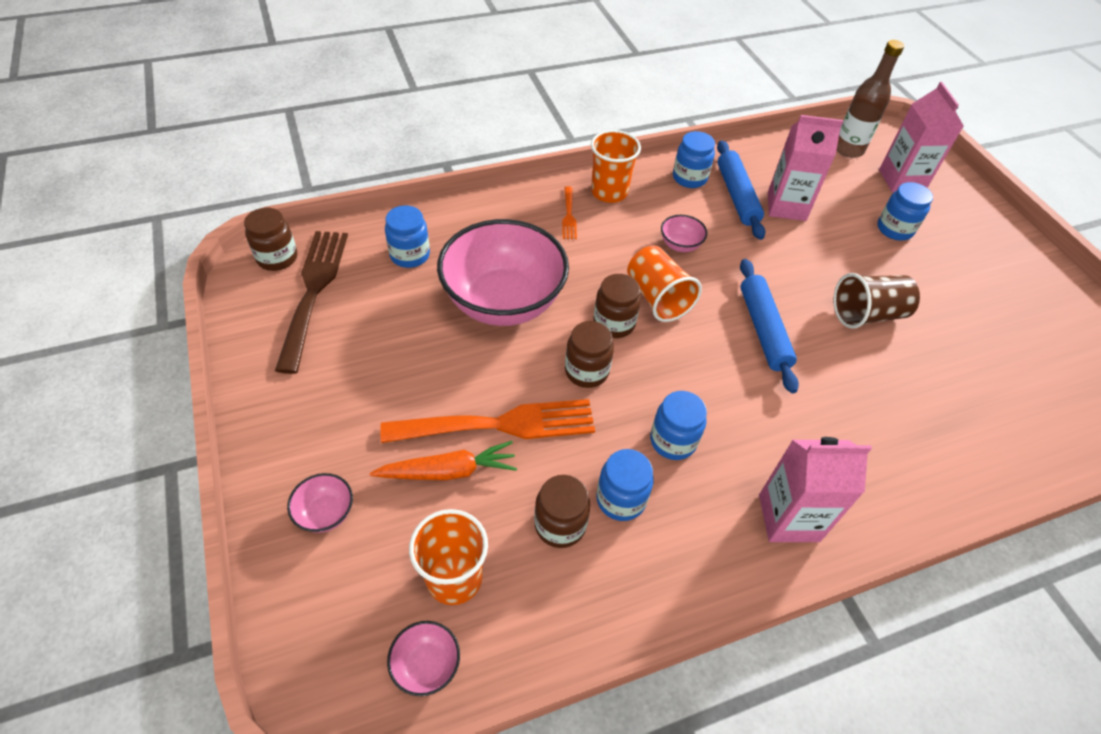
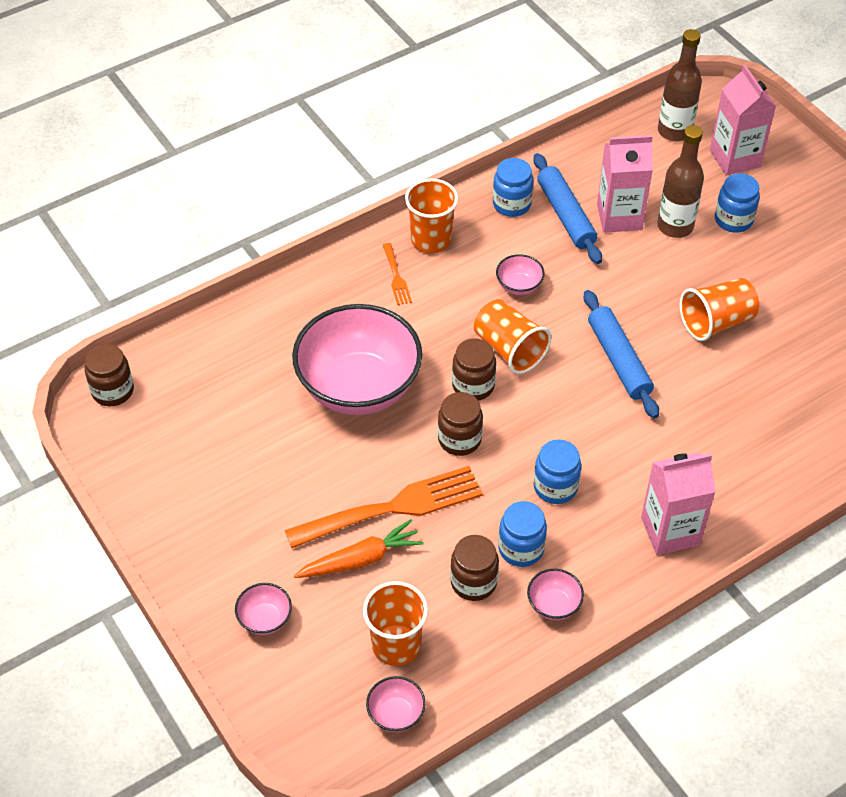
camera: 10 degrees left, 0 degrees up
(313, 291) = (165, 418): brown fork -> none
(410, 255) = (247, 358): blue jar -> none
(642, 573) = (553, 605): none -> pink bowl
(838, 224) = (675, 226): none -> brown bottle
(867, 314) = (716, 322): brown cup -> orange cup

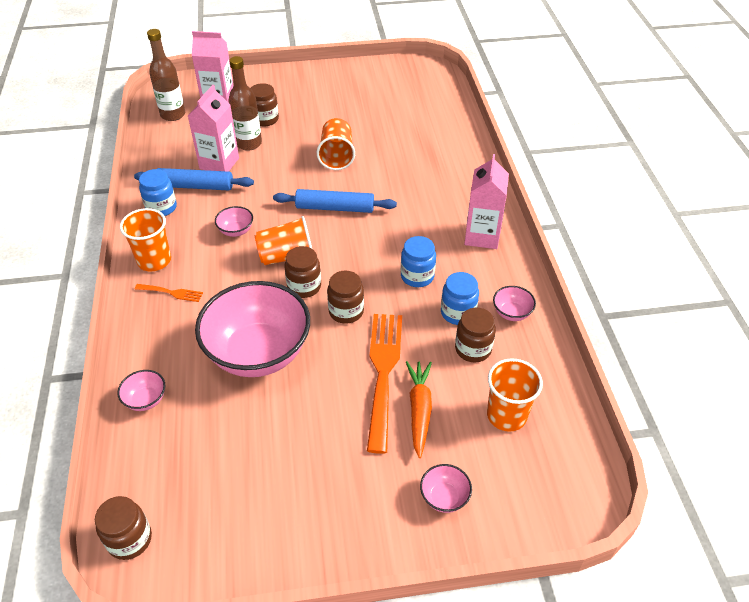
camera: 65 degrees left, 5 degrees down
(396, 714) = (566, 437): pink bowl -> pink bowl (146, 400)
(733, 220) = (265, 119): blue jar -> brown jar

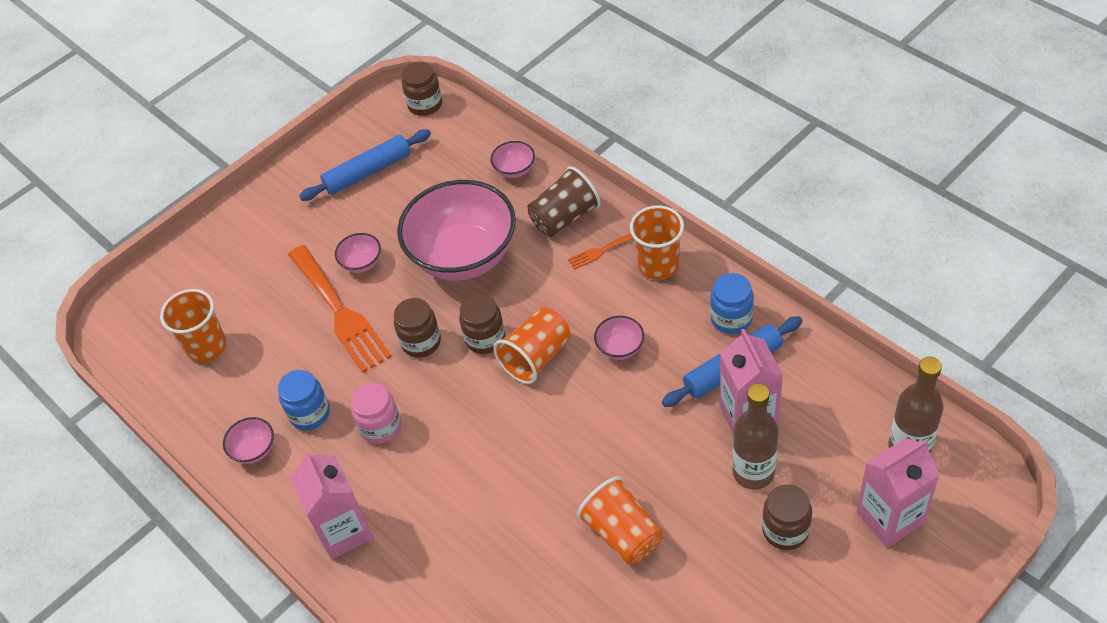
camera: 150 degrees right, 5 degrees up
(163, 333) = (564, 217): none -> brown cup
(335, 208) = (546, 451): blue rolling pin -> blue rolling pin (368, 172)
(417, 276) = (381, 427): blue jar -> pink jar
(419, 410) = (285, 303): orange carrot -> none
(444, 497) = (224, 257): pink bowl -> pink bowl (362, 263)
(473, 349) = (271, 386): brown jar -> none

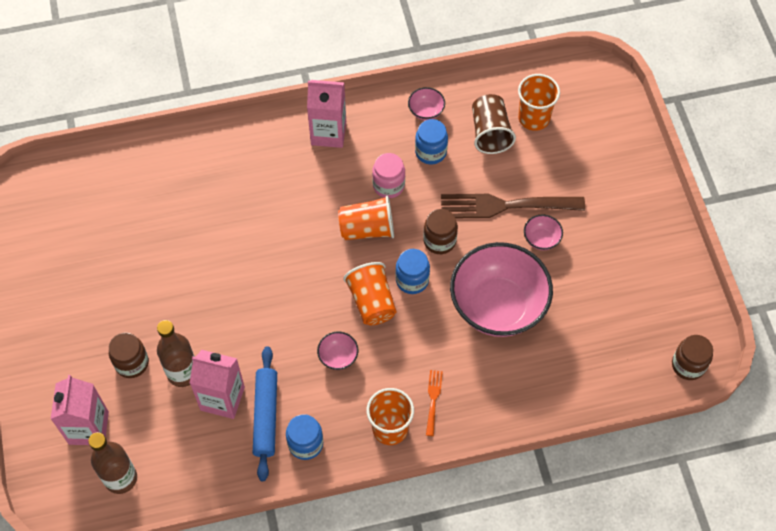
camera: 115 degrees right, 10 degrees up
(339, 312) = (505, 205): orange fork -> brown fork
(368, 172) = (635, 287): blue rolling pin -> none
(485, 338) = (412, 280): brown jar -> blue jar
(514, 170) = (562, 388): pink bowl -> none
(564, 217) = (485, 394): brown cup -> brown cup (490, 133)
(623, 534) = (204, 274): orange cup -> orange cup (367, 229)

